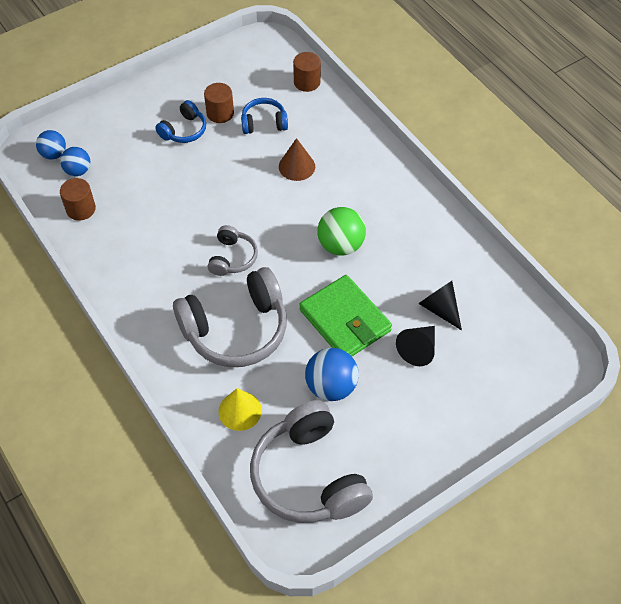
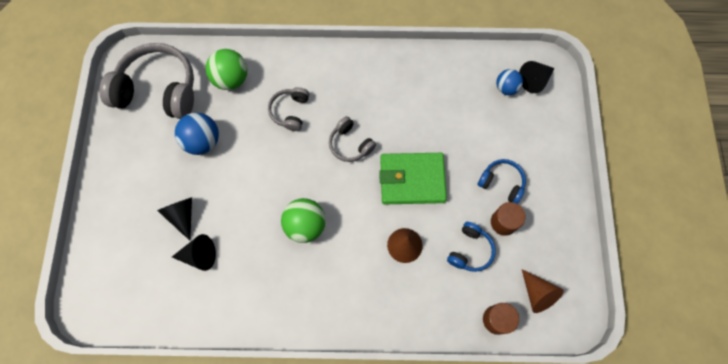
camera: 125 degrees right, 15 degrees up
(54, 154) = (534, 80): blue ball -> black cone
(81, 209) = (466, 72): brown cylinder -> none
(184, 130) = (501, 183): blue headphones -> blue headphones turned 135 degrees clockwise
(236, 329) = (290, 111): grey headphones -> grey headphones, size x0.50
(240, 411) = (231, 79): yellow cone -> green ball
(265, 68) = (537, 294): none -> brown cone
(345, 320) = (242, 184): green wallet -> green wallet (412, 180)

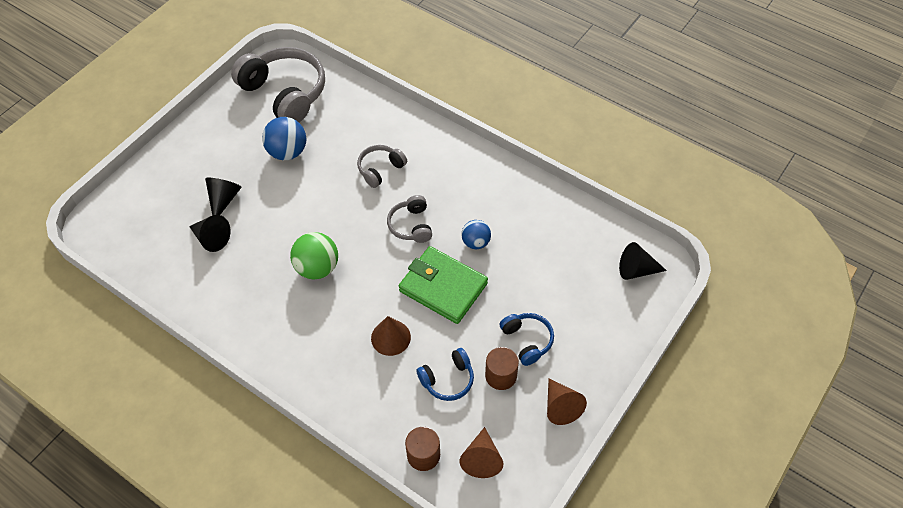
camera: 35 degrees right, 15 degrees down
(231, 79) = (351, 116): green ball -> none
(506, 88) = (601, 261): blue ball -> blue ball (476, 242)
(560, 218) = (561, 406): none -> brown cone

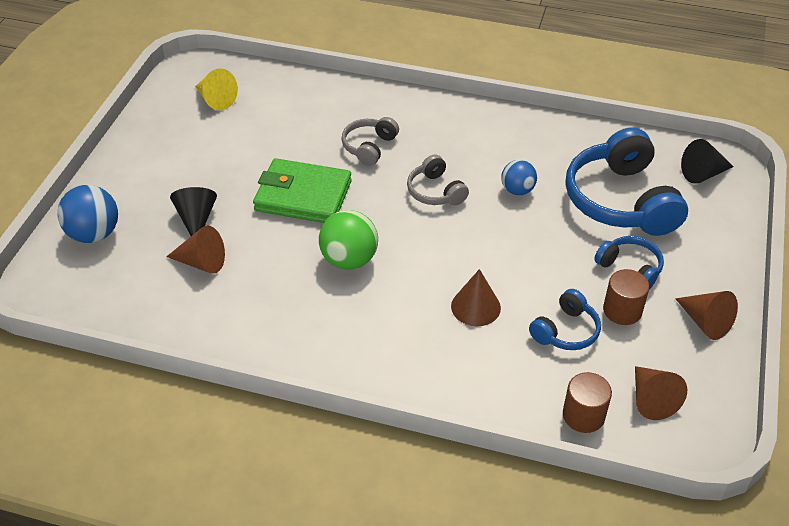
camera: 20 degrees left, 10 degrees down
(211, 238) = (202, 262): black cone -> brown cone
(285, 93) = (215, 99): grey headphones -> yellow cone
(287, 152) = (250, 155): blue ball -> blue ball (94, 234)
(443, 287) = (506, 242): green wallet -> green wallet (303, 196)
(554, 276) = (621, 200): none -> blue headphones

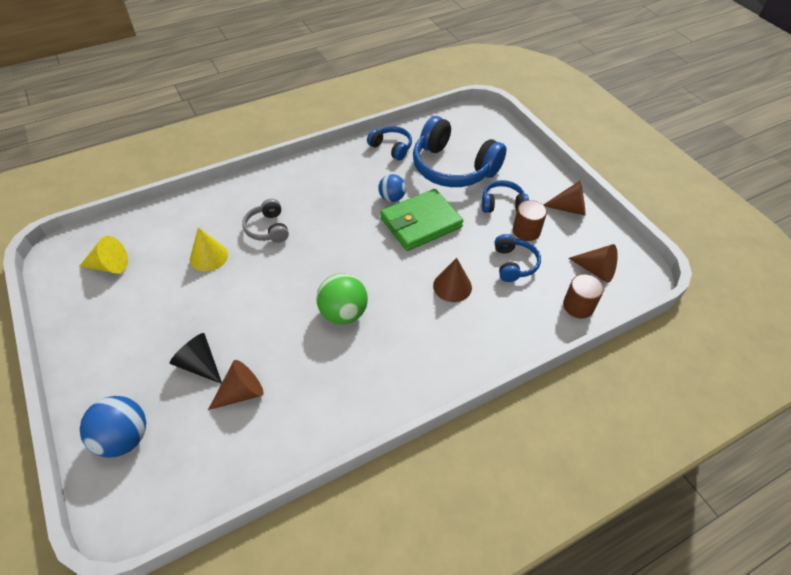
camera: 45 degrees left, 5 degrees up
(295, 140) = (209, 256): none -> yellow cone
(303, 196) = (261, 292): green wallet -> green wallet (421, 223)
(435, 191) = (345, 230): grey headphones -> none
(577, 142) = (391, 148): none -> blue headphones
(703, 174) = (474, 127): black cone -> none

